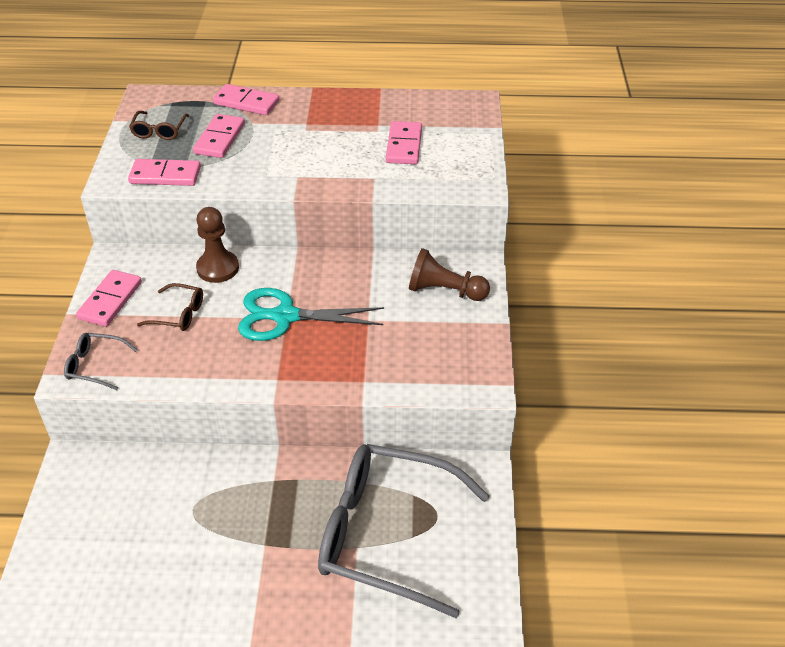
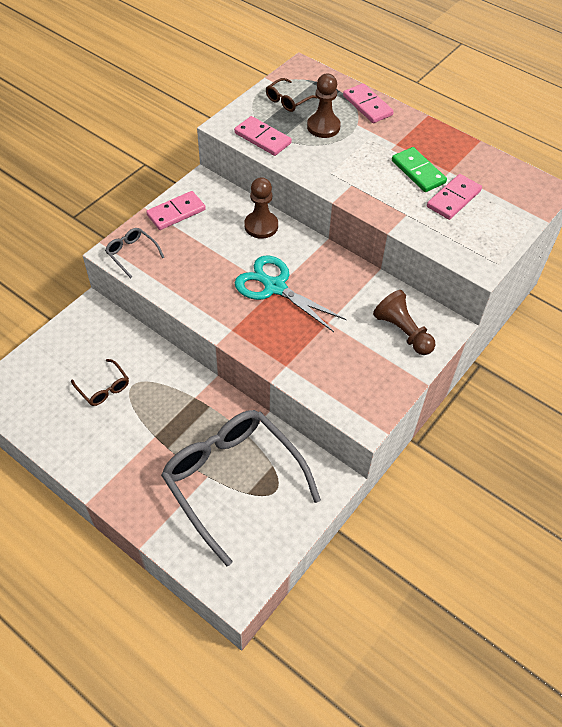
camera: 35 degrees right, 10 degrees up
(178, 314) = (209, 246): brown glasses -> brown glasses (103, 388)
(220, 139) = (323, 127): pink domino -> brown pawn
(350, 138) = (418, 172): none -> green domino

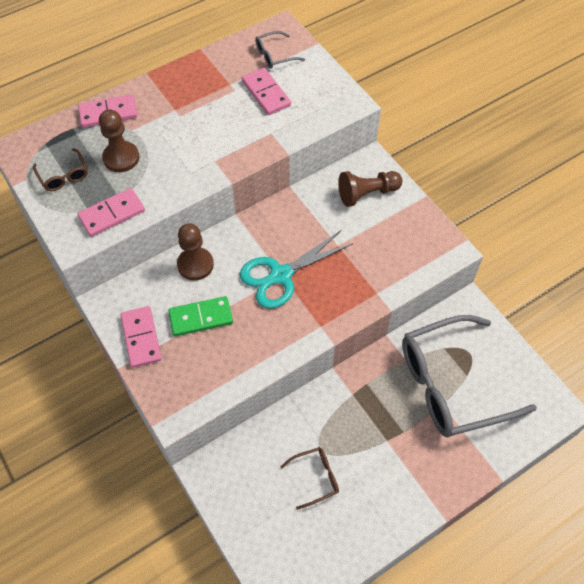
camera: 70 degrees left, 5 degrees up
(132, 254) = (184, 395): grey glasses -> grey glasses (275, 55)
(418, 172) = (220, 106): green domino -> green domino (201, 318)

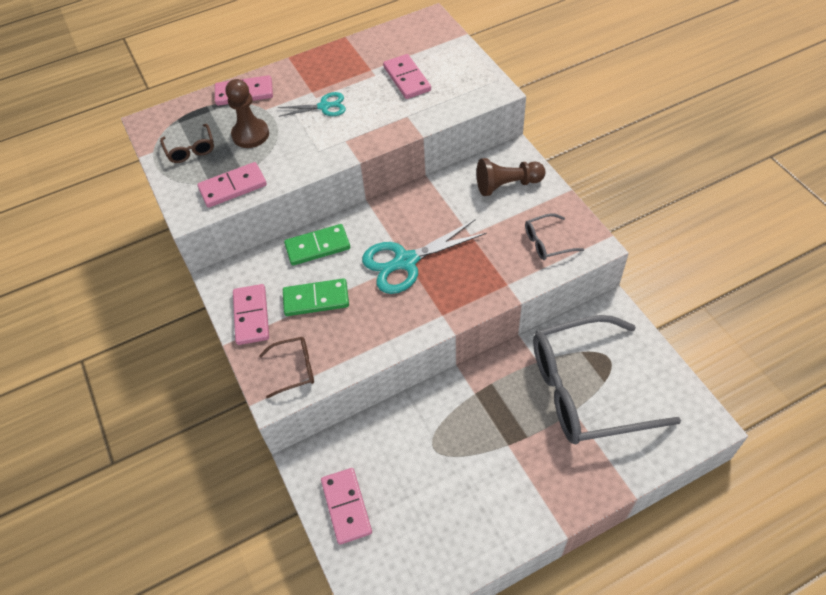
camera: 10 degrees right, 5 degrees down
(189, 125) = (324, 106): none -> turquoise scissors
(195, 265) = (317, 247): brown pawn -> green domino
(247, 509) = (346, 506): none -> pink domino
(275, 55) = (420, 44): grey glasses -> grey glasses (547, 242)
(315, 478) = (424, 478): brown glasses -> brown glasses (294, 369)

